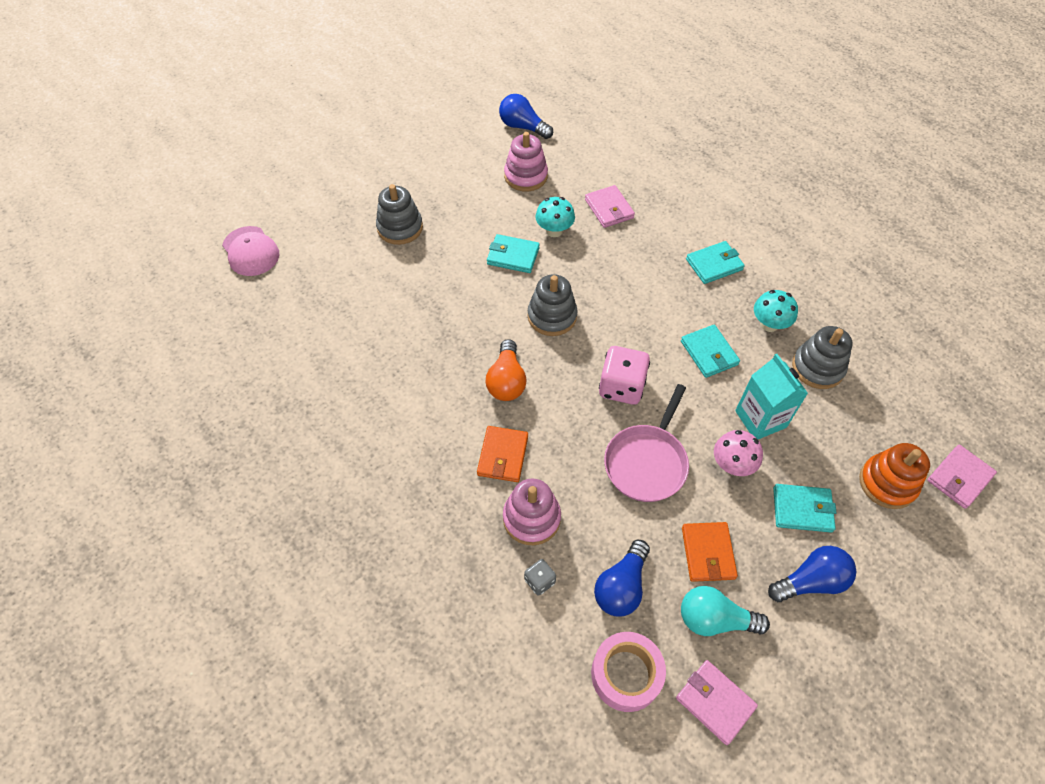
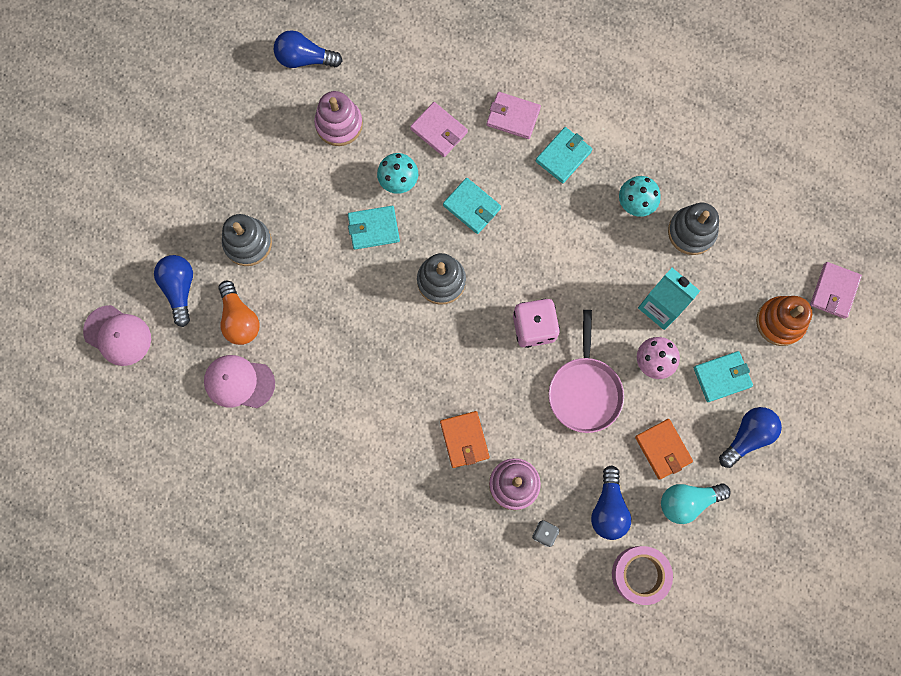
camera: 25 degrees left, 20 degrees up
(323, 238) = (179, 289): none -> blue light bulb
(325, 324) = (239, 382): none -> pink cap
(506, 381) = (433, 366): orange light bulb -> orange light bulb (239, 319)
(709, 353) = (595, 258): turquoise wallet -> turquoise wallet (472, 207)
(715, 702) = (710, 564): pink wallet -> pink wallet (513, 117)

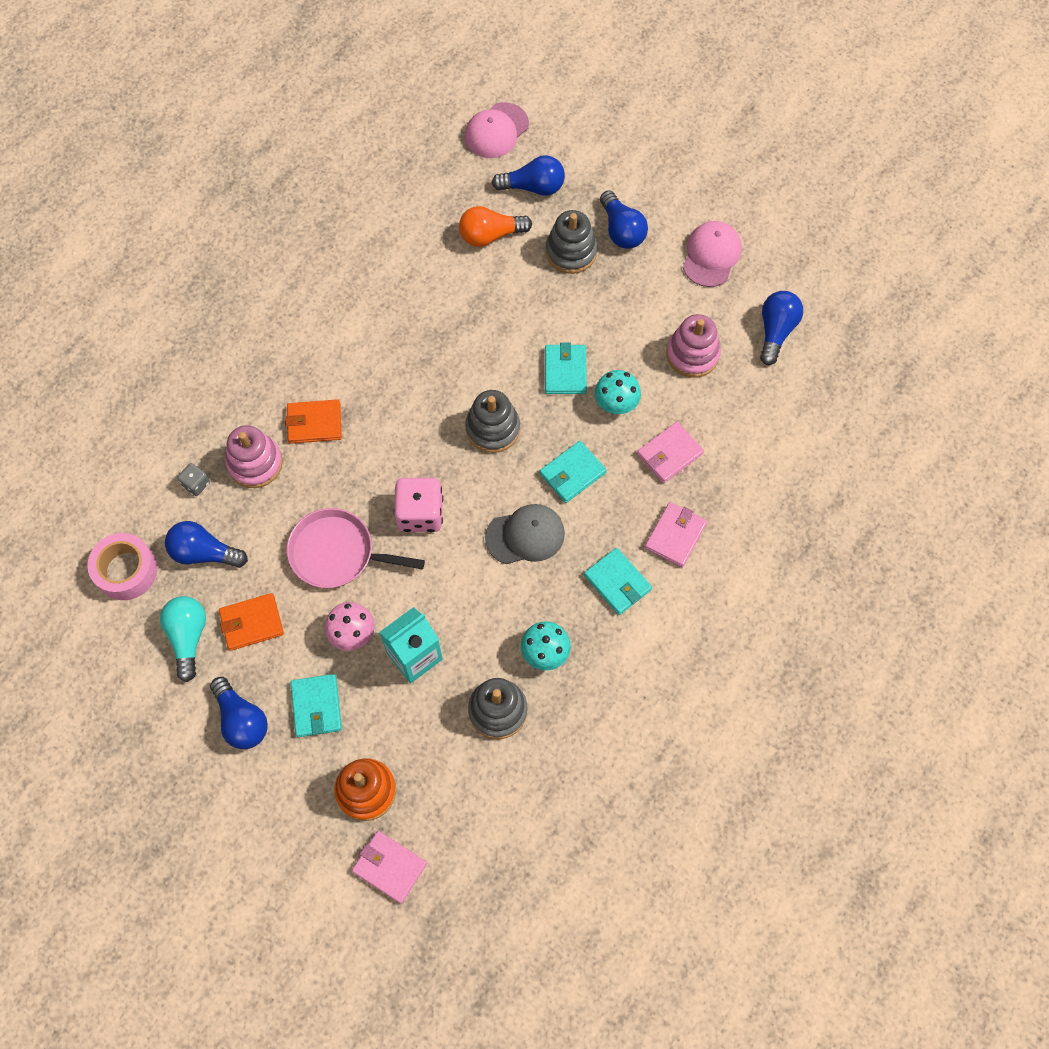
camera: 100 degrees right, 10 degrees down
(218, 202) = (621, 230): none -> blue light bulb
(239, 382) = (425, 227): pink cap -> pink cap (711, 255)
(536, 236) = (525, 535): none -> grey cap

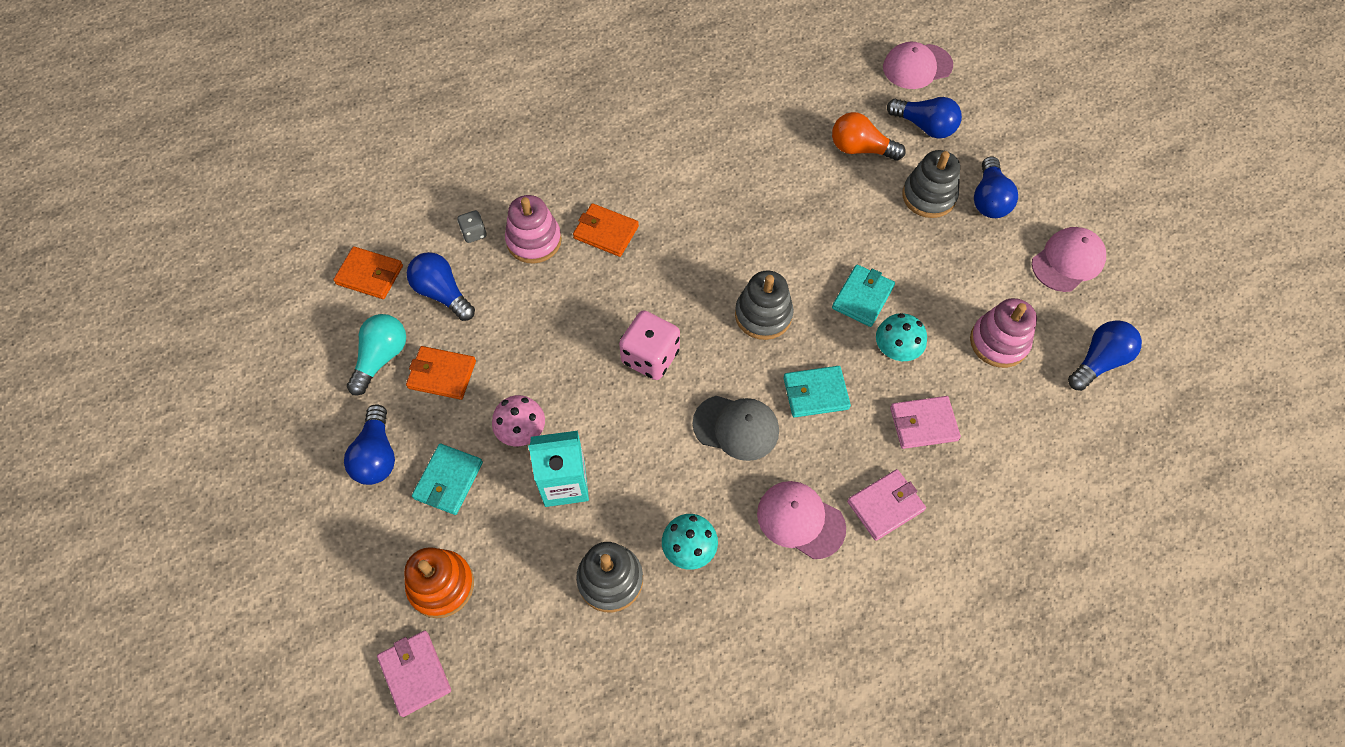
camera: 30 degrees right, 5 degrees down
(126, 571) = (370, 275): pink tape -> orange wallet
(336, 553) = (554, 352): pink pan -> none
(617, 582) = (800, 520): turquoise wallet -> pink cap

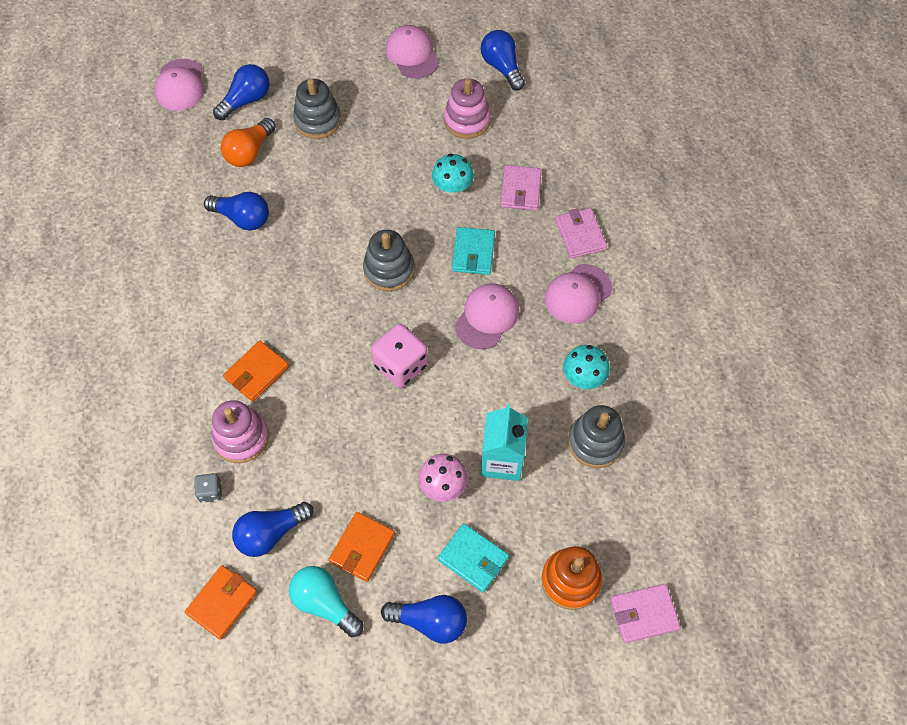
camera: 75 degrees left, 0 degrees up
(736, 427) = (487, 317): grey cap -> pink cap
(862, 297) = (397, 195): turquoise wallet -> none
(989, 199) = (337, 83): blue light bulb -> blue light bulb (242, 218)

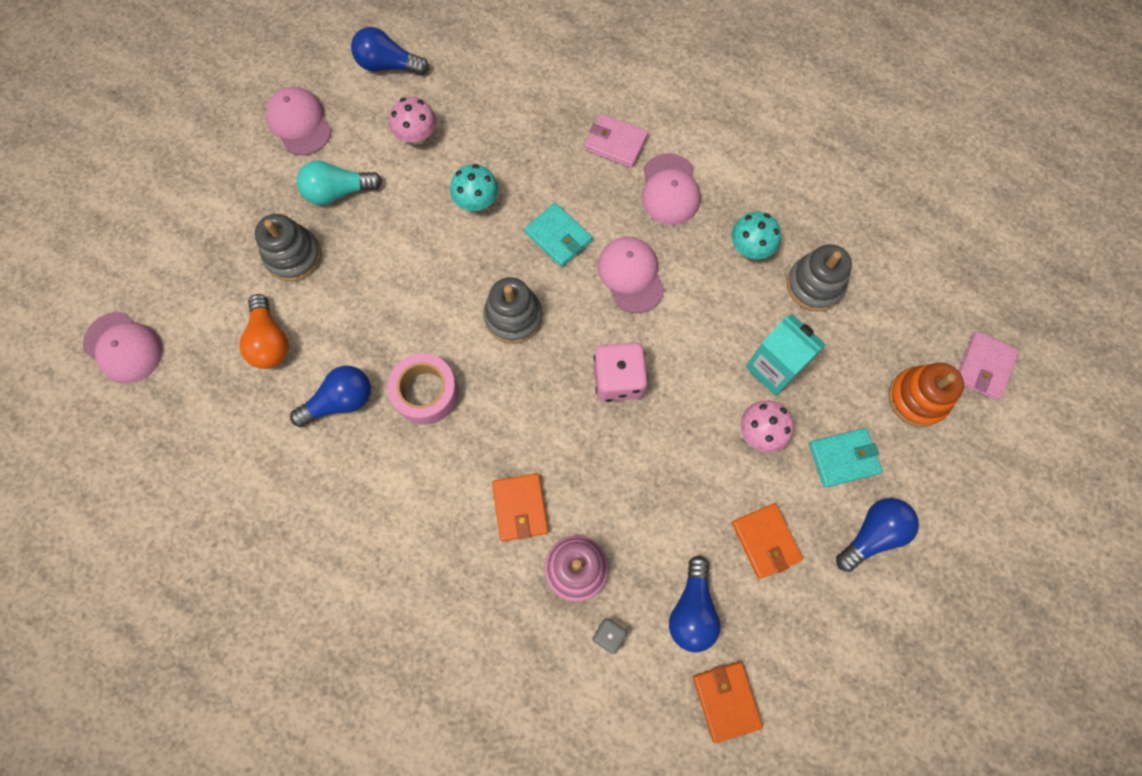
camera: 50 degrees left, 10 degrees up
(246, 101) = (206, 301): blue light bulb -> none
(289, 260) = (426, 393): none -> pink tape
(325, 603) = (793, 610): turquoise light bulb -> turquoise light bulb (338, 192)
(412, 54) = (299, 123): pink cap -> pink cap turned 45 degrees clockwise
(467, 120) = (417, 136): pink stacking toy -> pink mushroom
(520, 190) = (529, 151): pink wallet -> none

